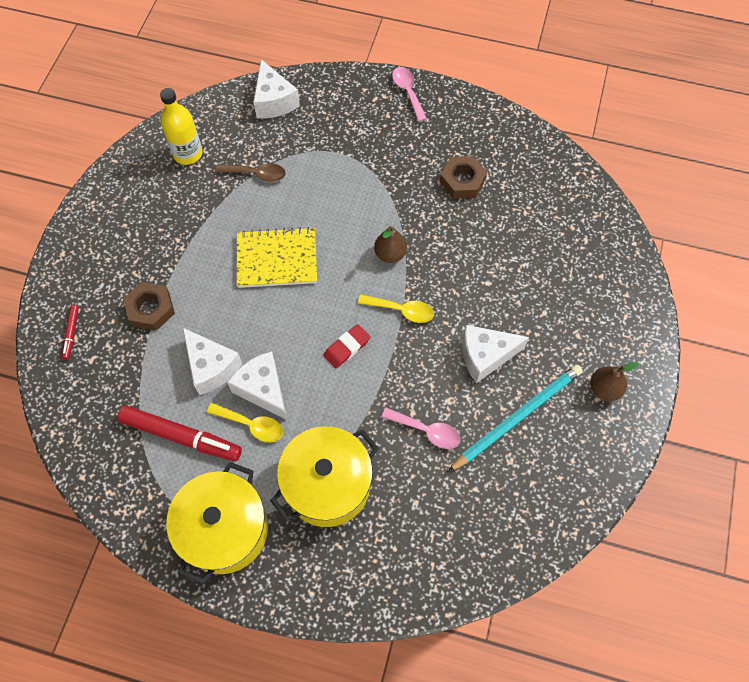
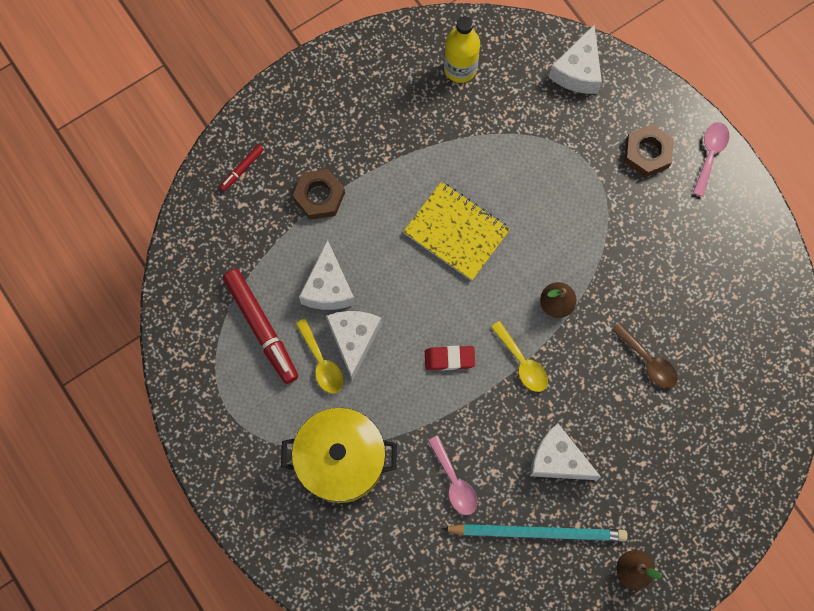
camera: 40 degrees right, 10 degrees up
(225, 529) = (237, 430): yellow pot -> none
(256, 174) = (503, 135): brown spoon -> brown spoon (648, 361)
(462, 181) = (681, 284): brown nut -> brown nut (647, 153)

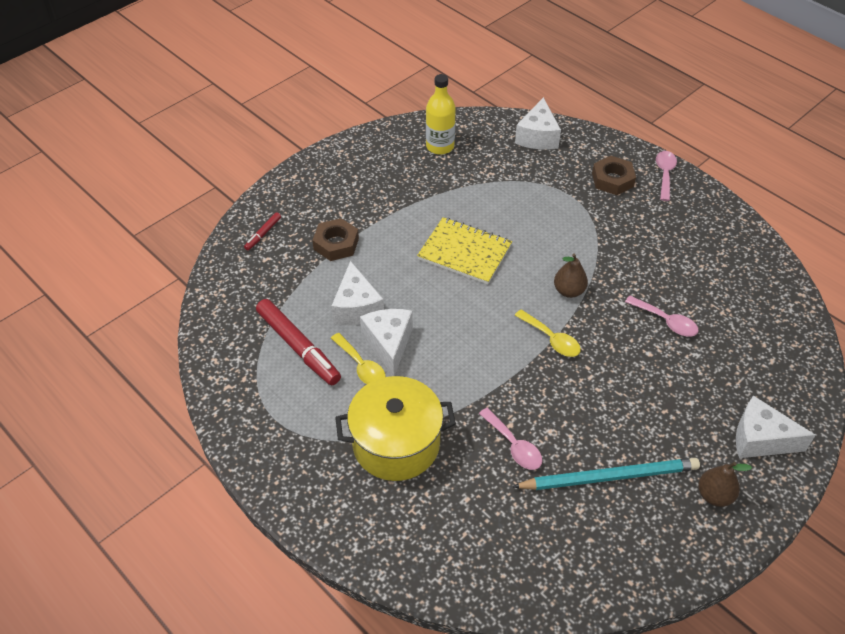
camera: 10 degrees left, 25 degrees down
(449, 359) = (482, 346): red eraser -> none
(557, 459) = (609, 411): white cheese -> white cheese (760, 439)
(648, 361) = (666, 321): brown spoon -> pink spoon

